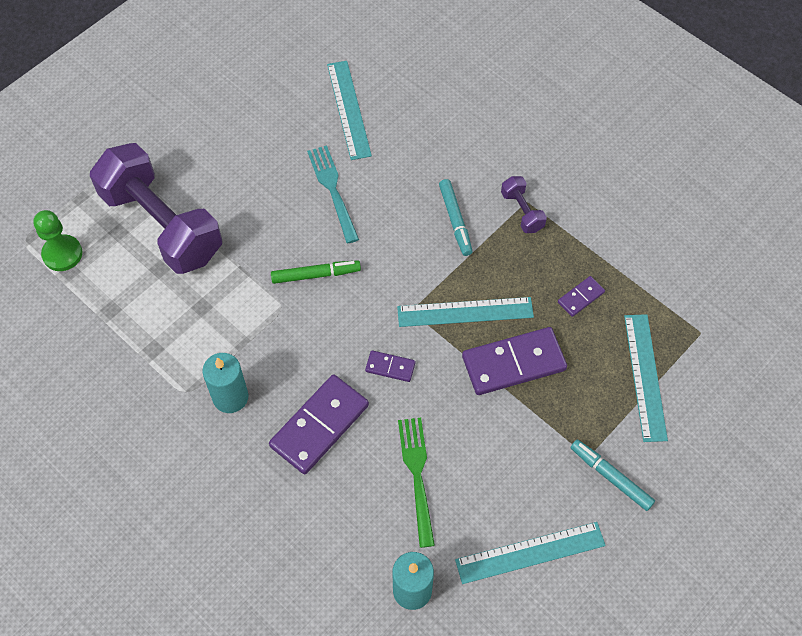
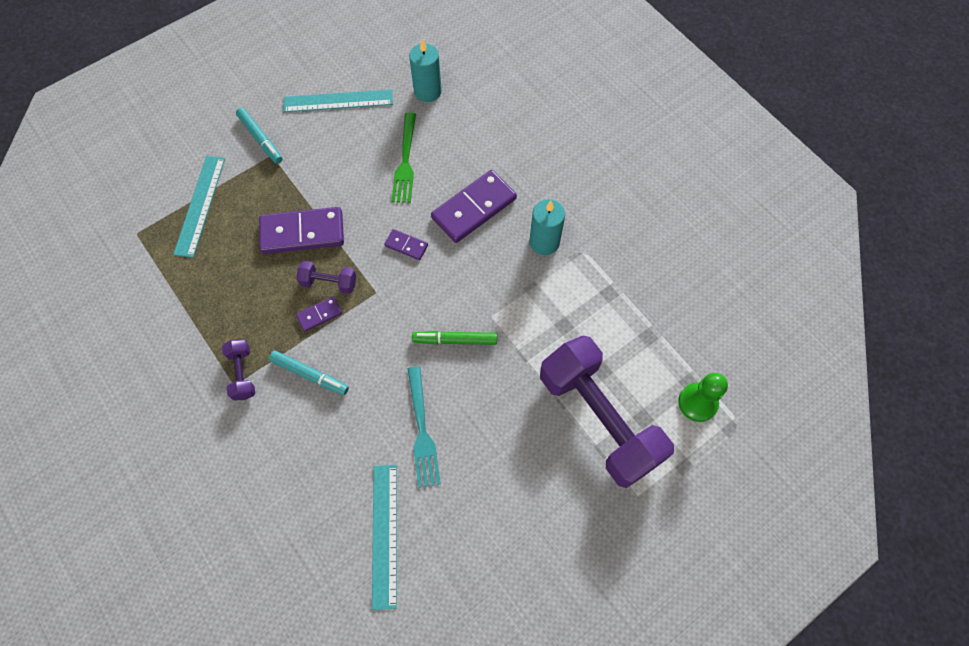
camera: 170 degrees left, 5 degrees up
(455, 220) = (310, 375): turquoise marker -> turquoise marker turned 120 degrees clockwise
(465, 312) = (329, 282): turquoise ruler -> purple dumbbell
(581, 297) = (223, 279): purple domino -> purple domino (319, 314)

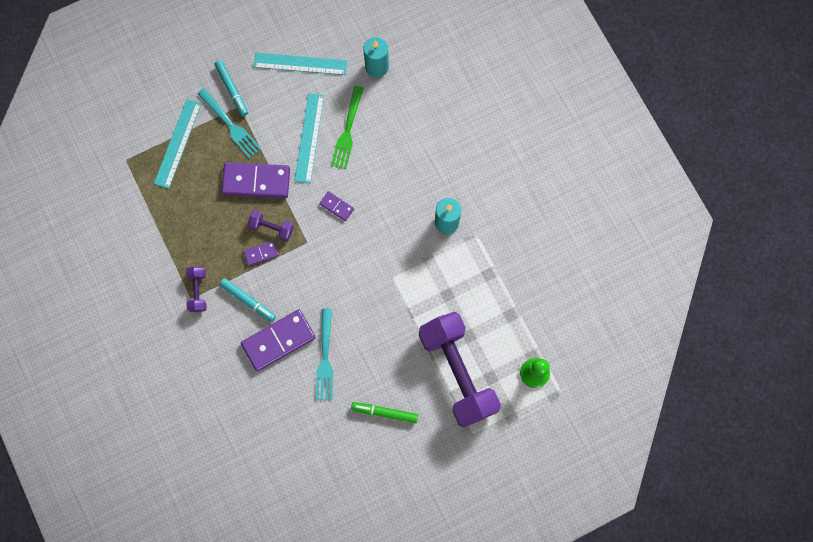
camera: 10 degrees right, 10 degrees up
(263, 176) = (230, 125): none -> turquoise fork
(384, 534) = (286, 428): turquoise ruler -> turquoise ruler (309, 138)
(455, 340) = (361, 292): green marker -> green marker (385, 412)
(474, 208) = (396, 183): purple domino -> purple domino (278, 340)

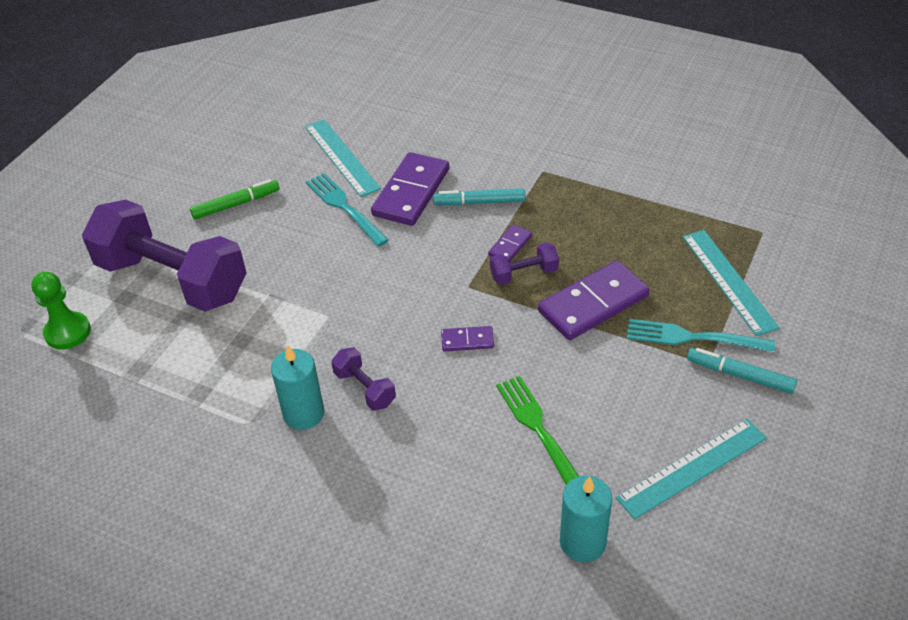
camera: 145 degrees right, 30 degrees down
(198, 291) = (542, 179): purple dumbbell -> purple dumbbell (365, 388)
(309, 138) = (580, 388): turquoise ruler -> turquoise ruler (342, 157)

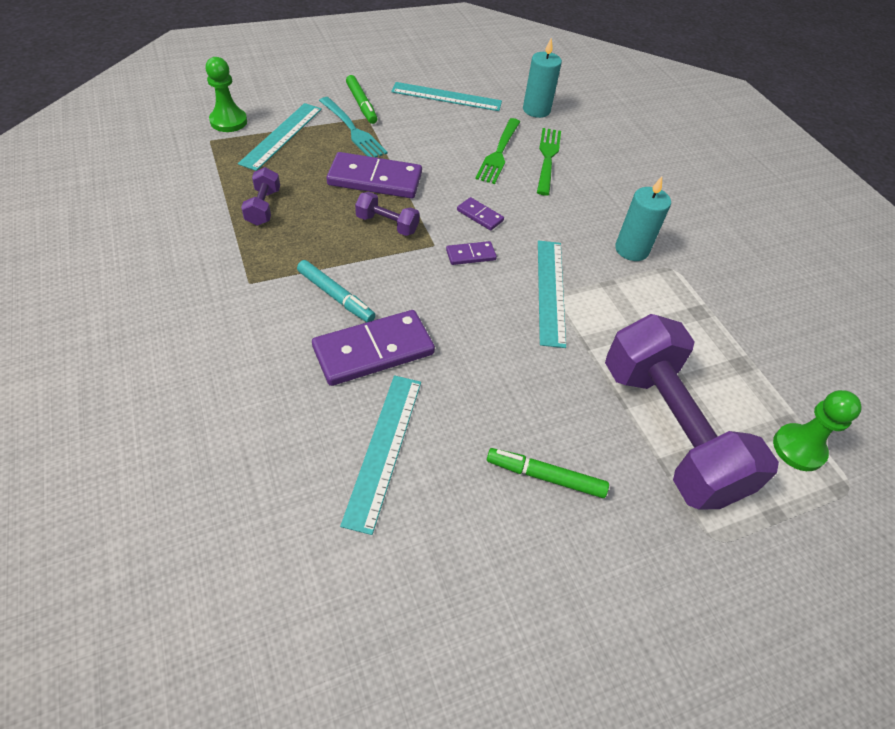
camera: 145 degrees left, 5 degrees up
(339, 317) = (550, 291): none -> turquoise ruler
(344, 207) = (446, 383): turquoise fork -> none
(365, 388) = (577, 236): purple dumbbell -> purple dumbbell (263, 207)
(486, 467) = (547, 158): none -> green fork
(510, 246) = (367, 248): purple domino -> purple domino (470, 255)
(740, 375) = (361, 104): turquoise marker -> green marker
(787, 257) = (228, 121): none -> green pawn

